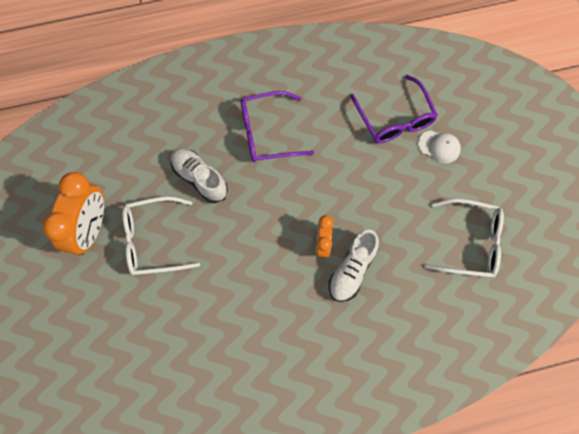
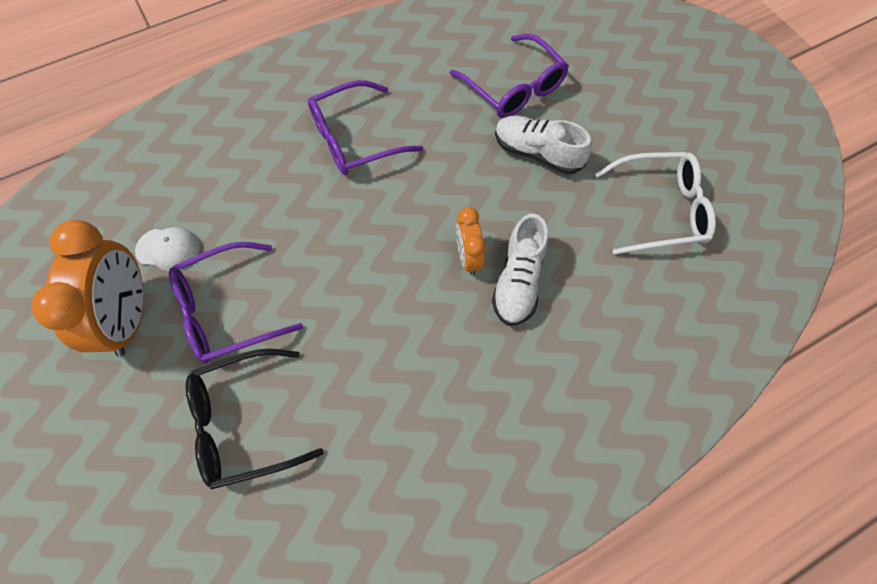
camera: 15 degrees left, 5 degrees down
(149, 319) = (243, 423): none -> black glasses
(153, 240) = (226, 310): white glasses -> purple glasses
(200, 178) = (276, 214): white shoe -> white shoe (537, 153)
(439, 147) = (580, 107): white cap -> white cap (168, 249)

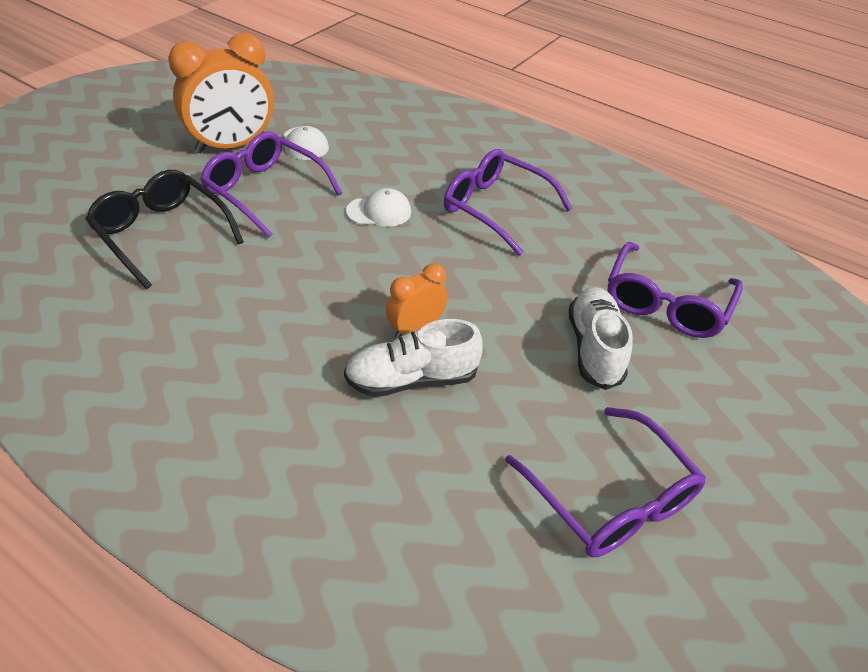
camera: 60 degrees right, 20 degrees down
(311, 226) = (379, 211): none -> white cap
(661, 210) = (611, 498): white glasses -> purple glasses

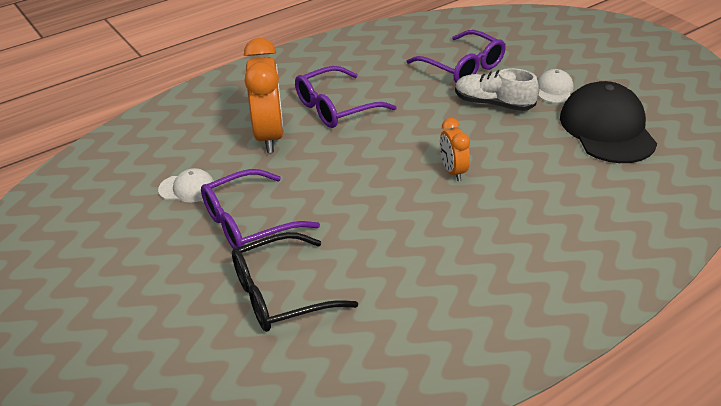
camera: 65 degrees left, 5 degrees down
(231, 146) = (161, 235): orange clock -> orange clock (269, 136)
(379, 211) = (311, 163): white cap -> white cap (554, 89)
(411, 379) = (500, 182): white shoe -> none
(611, 498) = (607, 129): purple glasses -> black cap

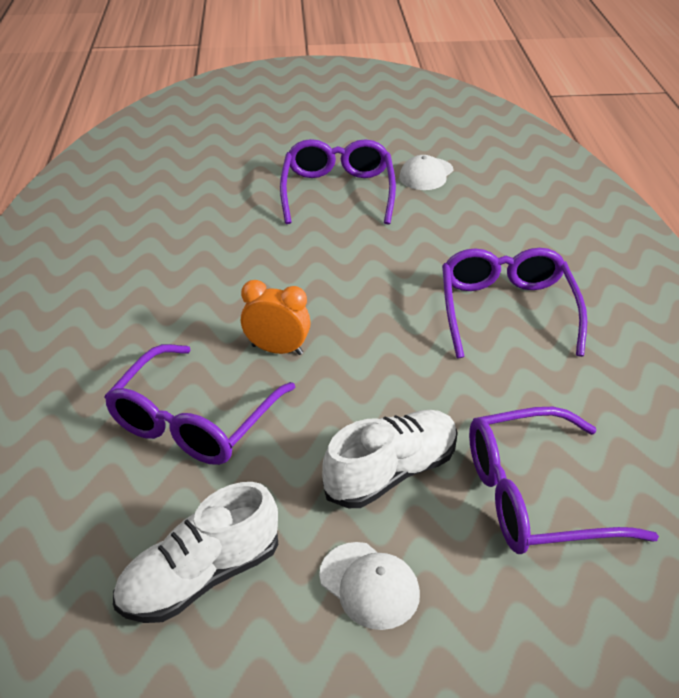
camera: 120 degrees right, 0 degrees up
(269, 136) = (480, 243): orange clock -> none
(280, 294) = (227, 183): black glasses -> none
(536, 174) = (194, 421): none -> purple glasses
(607, 129) = (200, 577): black cap -> white shoe

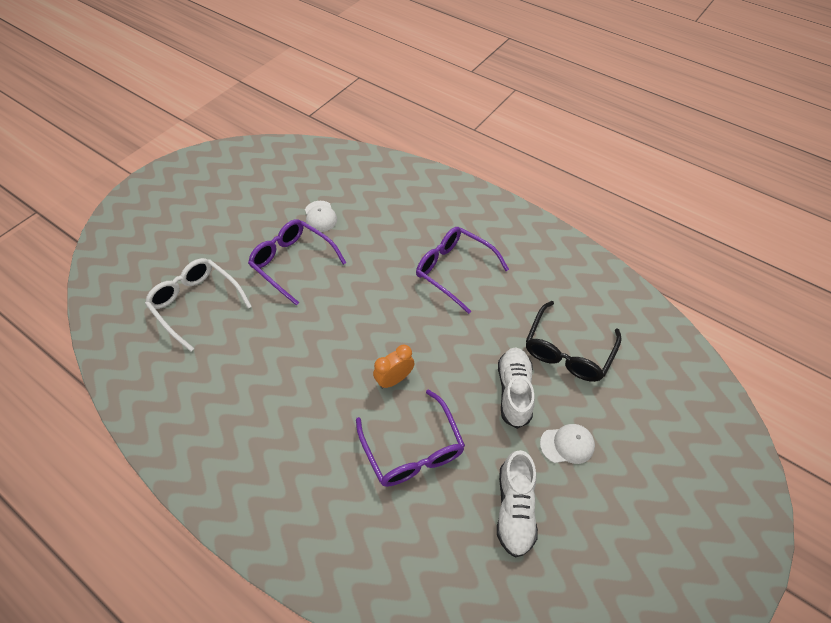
camera: 50 degrees left, 15 degrees up
(207, 167) = (196, 303): none -> white glasses
(534, 497) = (567, 351): purple glasses -> black glasses

